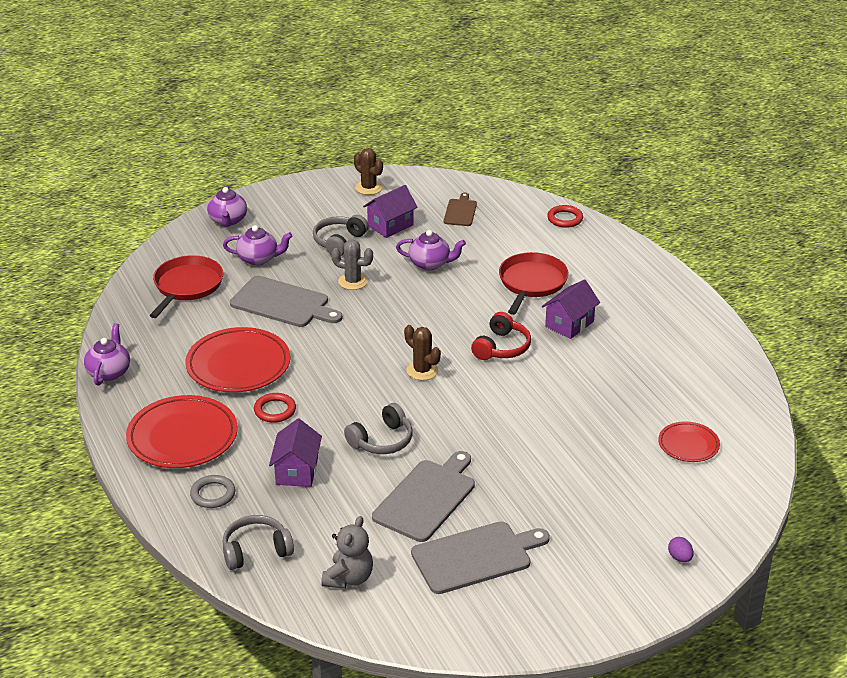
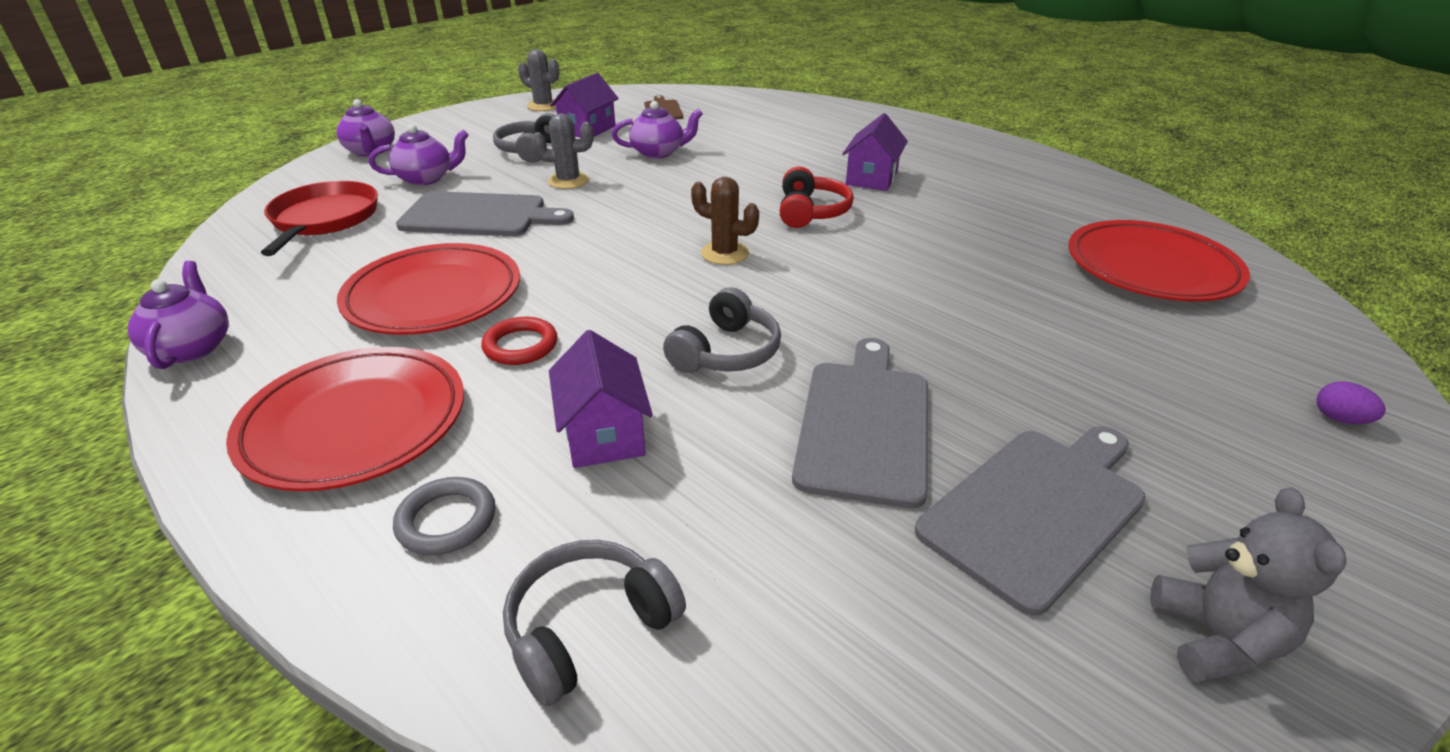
camera: 20 degrees left, 0 degrees up
(349, 578) = (833, 636): grey teddy bear -> grey teddy bear (1216, 639)
(368, 188) = (543, 106): brown cactus -> grey cactus
(531, 283) = (793, 151): red pan -> none
(565, 219) = (782, 101): red ring -> none
(688, 445) = (1151, 268): red plate -> red plate, size x1.82

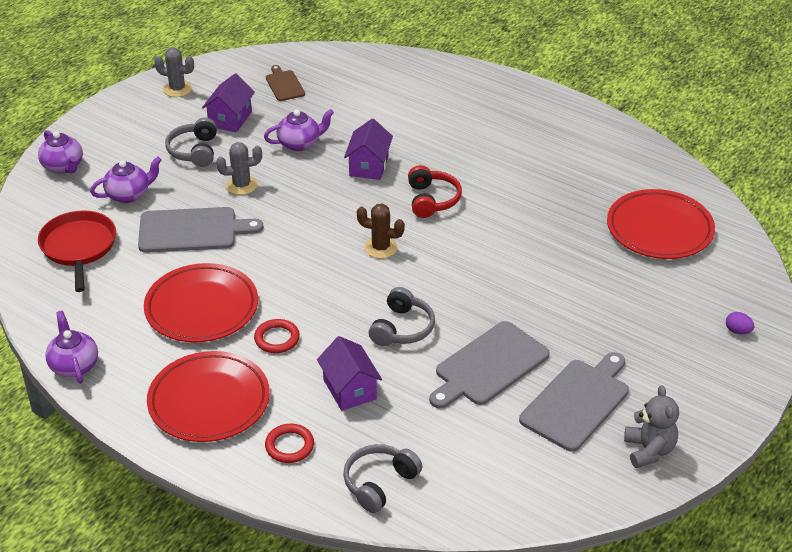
camera: 10 degrees left, 5 degrees up
(446, 520) = (289, 446): grey ring -> red ring
(864, 424) = (489, 366): grey cutting board -> grey cutting board turned 135 degrees counterclockwise
(871, 178) = (471, 157): purple house -> purple house (369, 166)

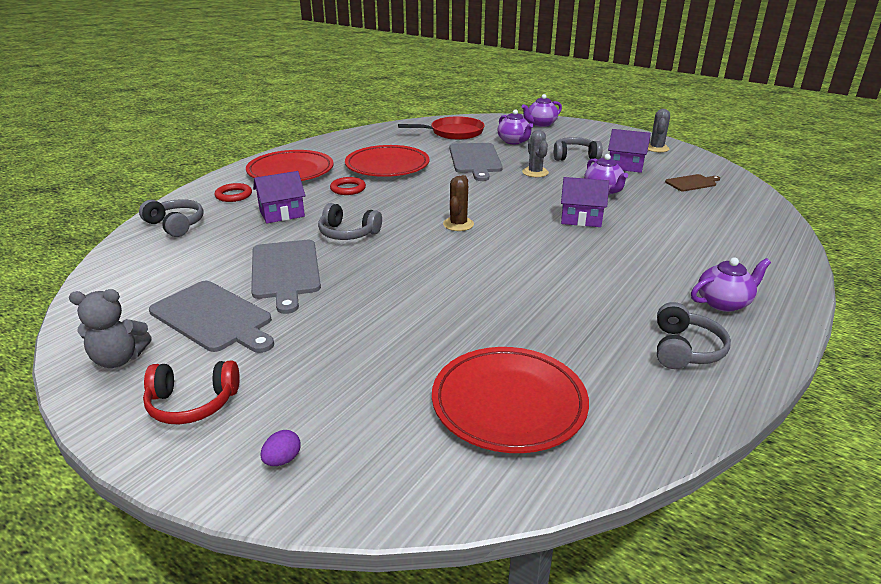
camera: 90 degrees right, 10 degrees down
(74, 365) = (339, 138): purple teapot -> purple teapot (723, 303)
(432, 200) = (535, 248): red headphones -> red headphones (192, 403)
(489, 366) = (285, 271): grey cutting board -> grey cutting board turned 150 degrees counterclockwise
(583, 144) = (685, 349): none -> grey headphones

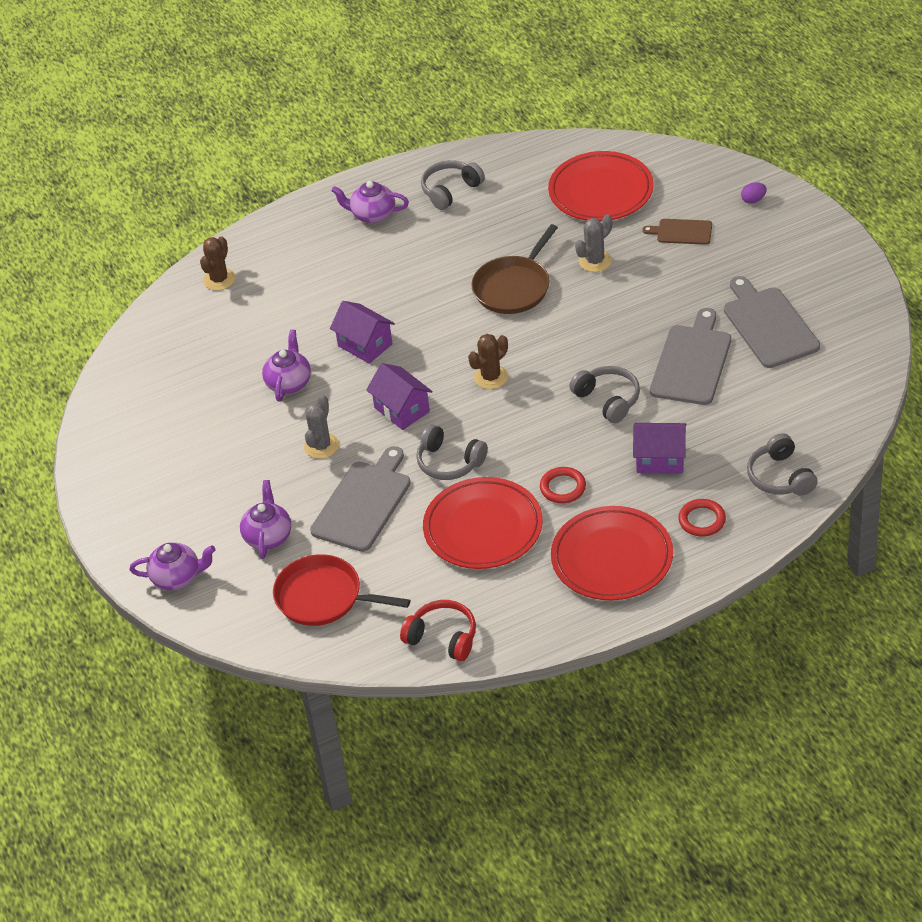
camera: 145 degrees left, 15 degrees up
(119, 359) = (846, 305): grey teddy bear -> none
(192, 403) = (798, 252): red headphones -> red headphones (443, 637)
(506, 282) = (513, 287): none -> brown pan
(575, 156) = (236, 465): grey headphones -> grey headphones (449, 462)
(625, 166) = (204, 422): purple house -> purple house (402, 410)
(656, 148) = (114, 449): grey cactus -> grey cactus (595, 261)
(692, 183) = (179, 363): brown cutting board -> brown cutting board (681, 232)
(758, 226) = (219, 279): none -> brown cactus

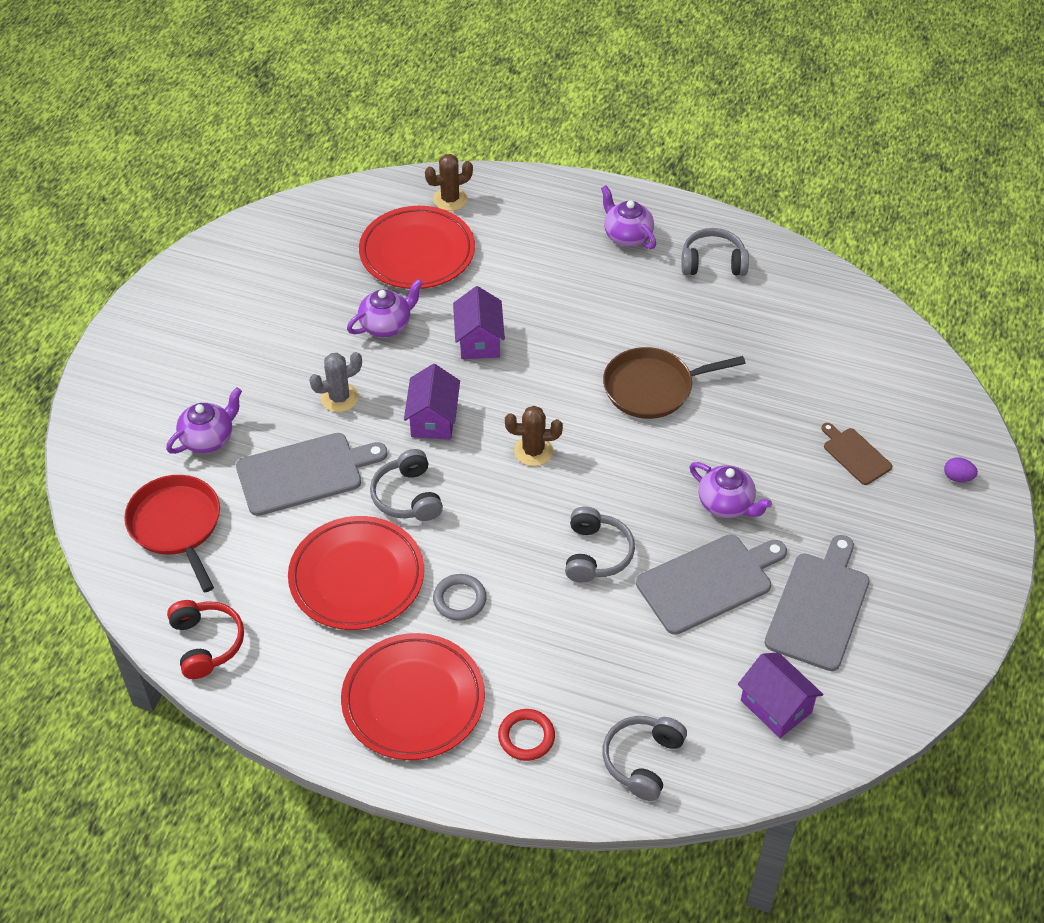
camera: 40 degrees right, 5 degrees up
(177, 577) = (111, 414): purple teapot -> purple teapot (726, 504)
(563, 487) = (459, 599): red ring -> grey ring
(595, 261) = (747, 420): grey cactus -> none
(601, 191) = (833, 361): red plate -> red plate (417, 253)
(660, 459) = (566, 648): purple house -> purple house (776, 706)

